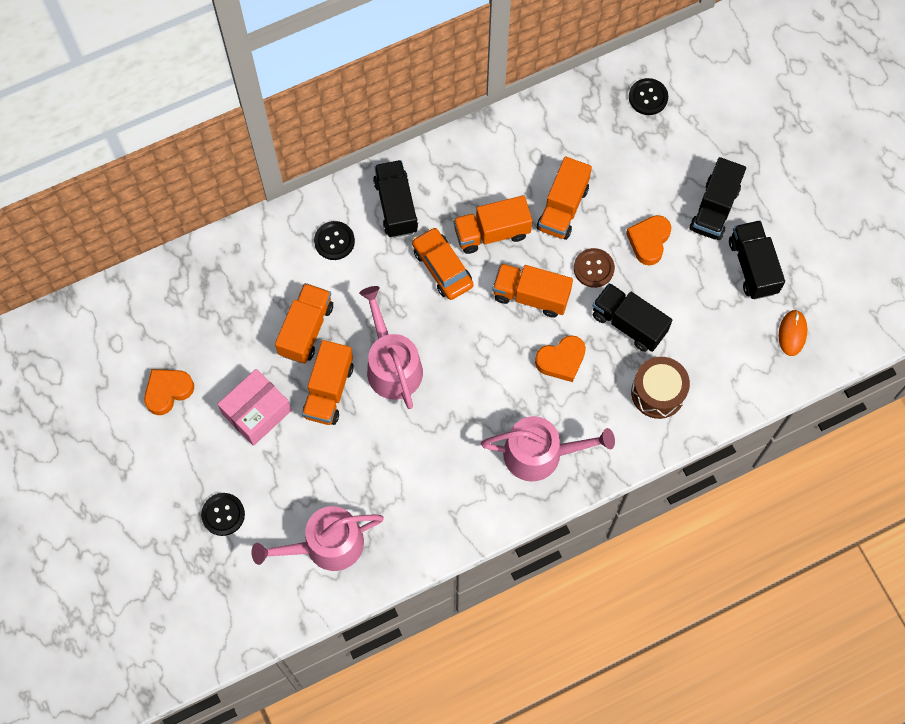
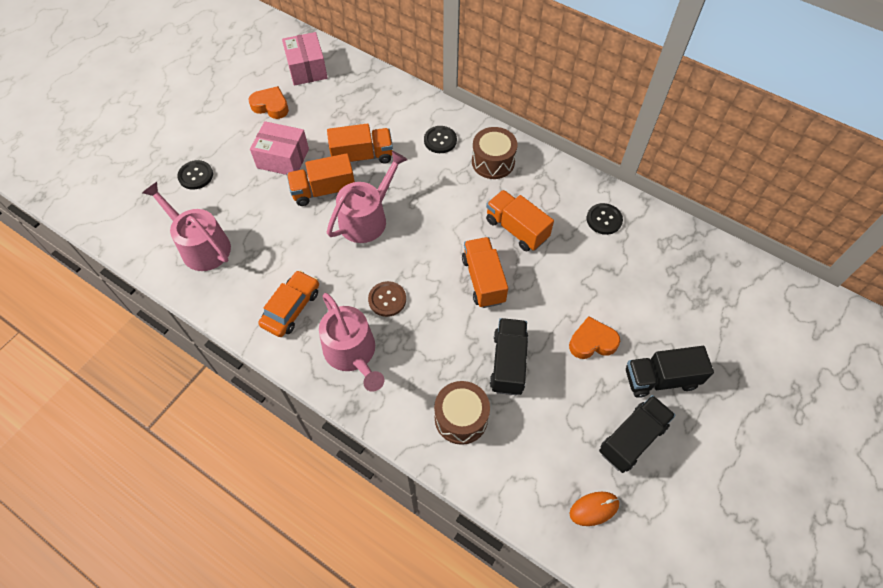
camera: 60 degrees right, 10 degrees down
(133, 326) = (307, 69): none -> pink box
(396, 206) = (493, 162): black truck -> brown drum
(442, 267) = (465, 212): orange car -> orange car (291, 308)
(561, 360) = (443, 328): orange heart -> none
(562, 208) = (572, 266): orange truck -> none
(593, 268) = (538, 313): brown button -> brown button (387, 299)
(648, 97) = (715, 278): black button -> black button (604, 219)

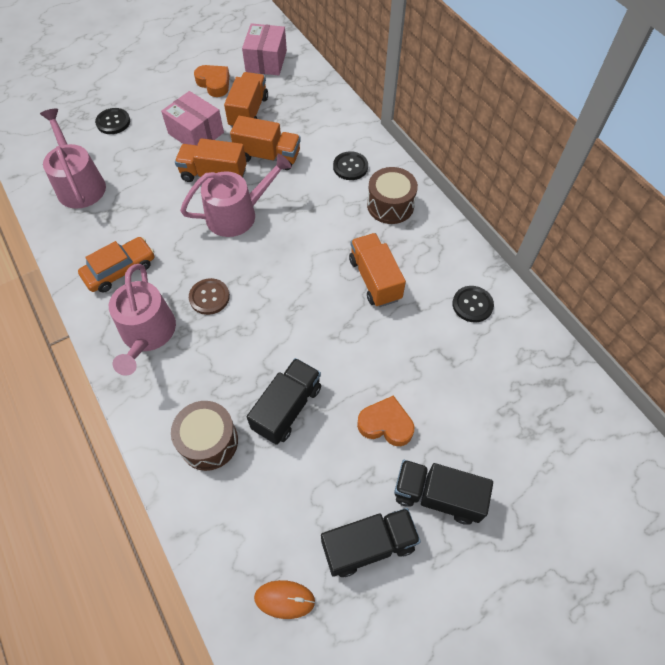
camera: 25 degrees right, 0 degrees up
(483, 280) = (311, 316): orange truck -> orange truck (248, 112)

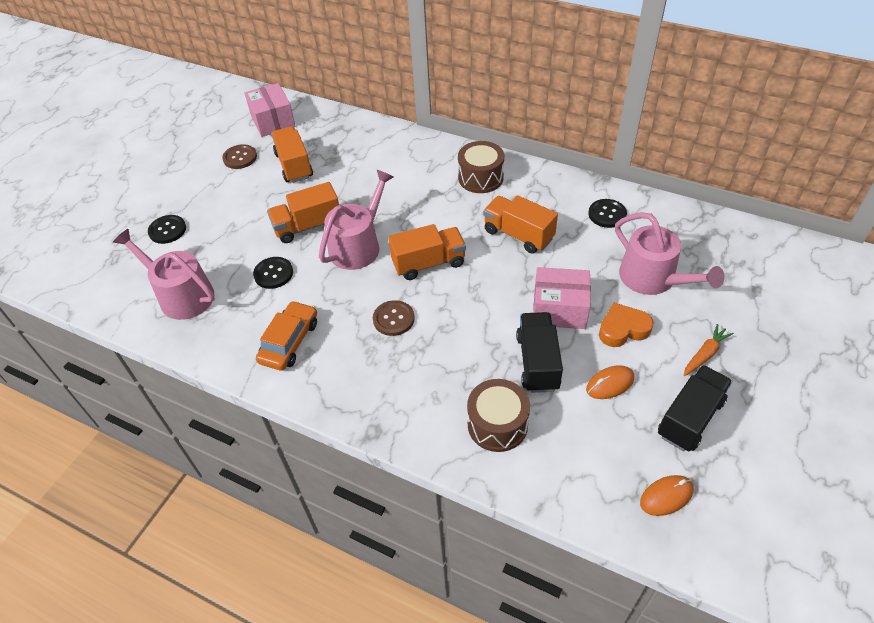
camera: 30 degrees left, 10 degrees down
(147, 334) = (364, 376): pink watering can -> pink watering can (653, 279)
(196, 133) = (259, 203): pink box -> pink box (559, 309)
(214, 83) = (240, 158): orange heart -> brown button
(268, 156) = (343, 190): orange truck -> orange truck (428, 263)
(329, 467) = (610, 384): none -> orange mouse
(350, 167) = (422, 166): black button -> black button (273, 273)
(437, 496) = (705, 354): black truck -> orange carrot

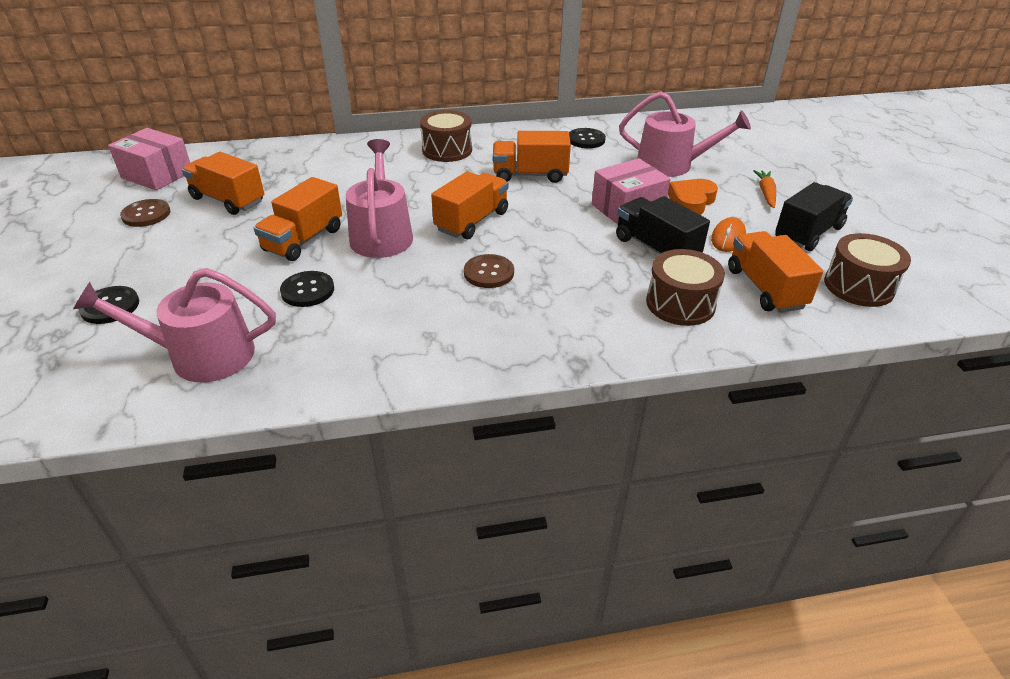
camera: 40 degrees left, 10 degrees down
(289, 341) = (397, 336): orange car -> none
(581, 450) = (765, 288): none -> orange truck
(666, 496) = (858, 286): orange mouse -> brown drum
(690, 418) = (808, 233): black truck -> black truck turned 45 degrees clockwise

